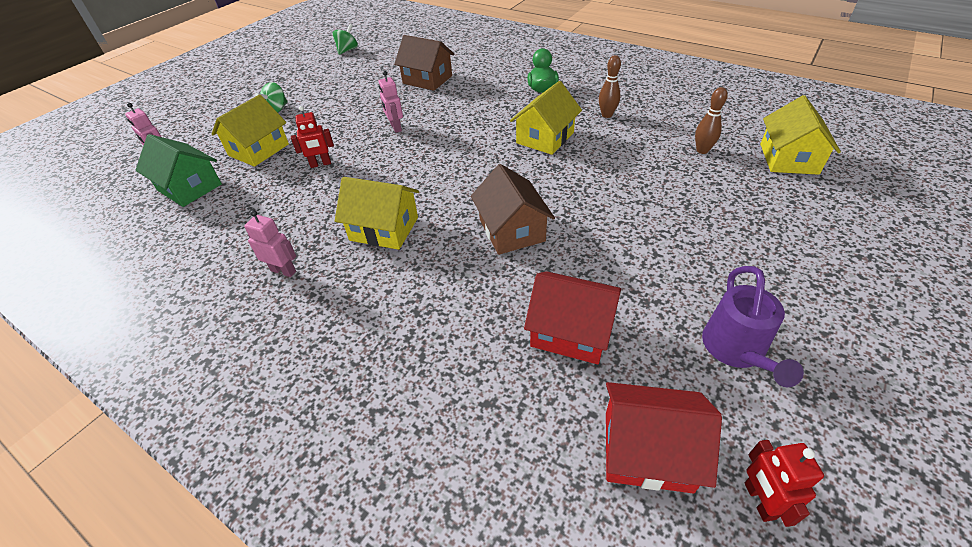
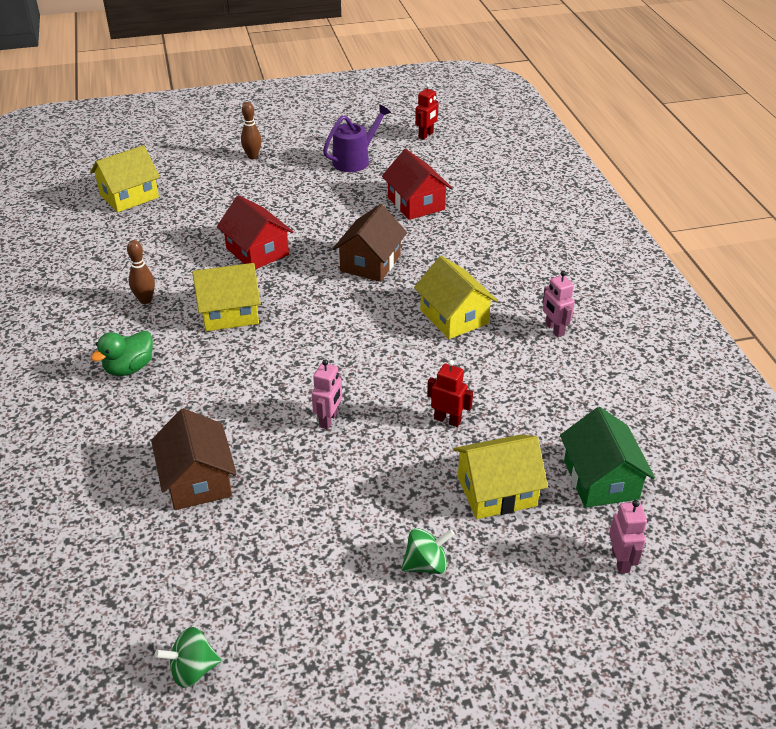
camera: 140 degrees left, 5 degrees down
(647, 451) = (445, 161): red house -> red house (257, 251)
(702, 150) = (158, 231): brown bowling pin -> brown bowling pin (252, 156)

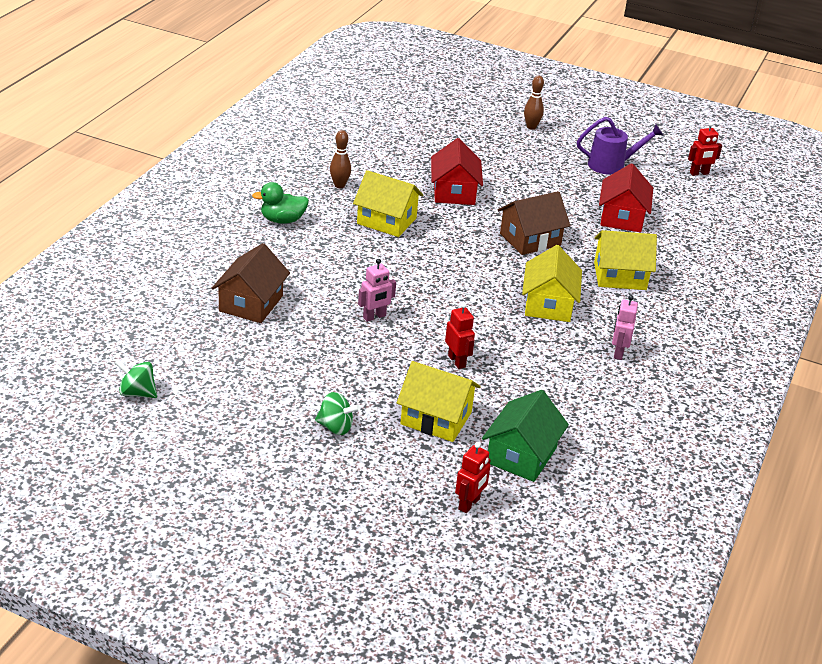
camera: 35 degrees right, 5 degrees down
(129, 196) = (406, 114): yellow house -> yellow house (620, 276)
(620, 561) = (469, 504): pink robot -> red robot

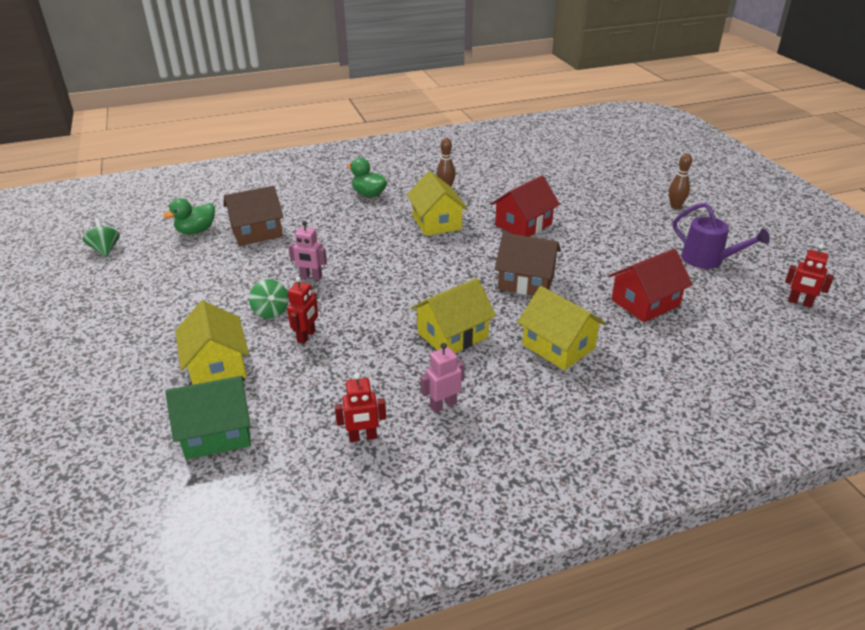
camera: 50 degrees right, 0 degrees up
(191, 331) = (196, 231): none -> green duck
(335, 427) = (152, 331): green spinning top -> green spinning top (271, 311)
(469, 504) = (117, 441): red robot -> red robot (363, 437)

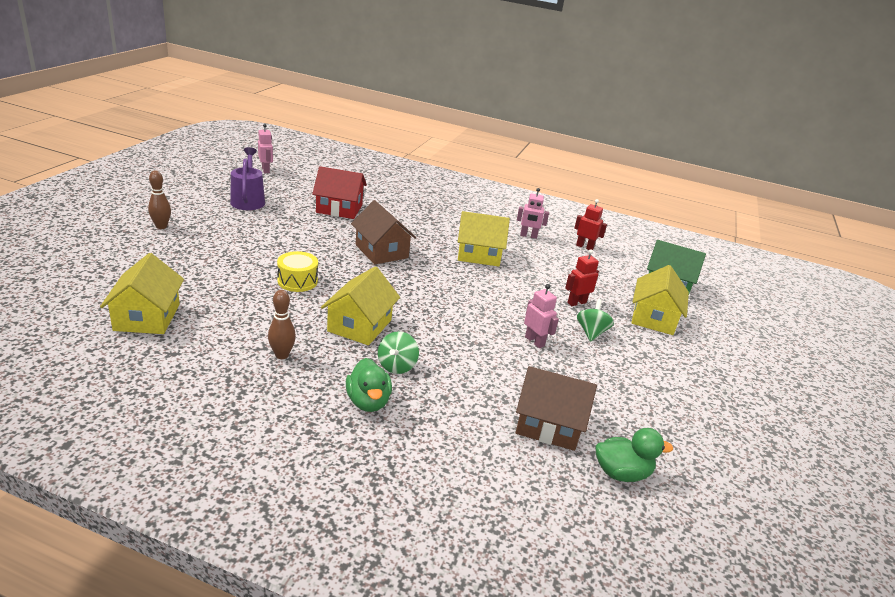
camera: 145 degrees left, 5 degrees down
(105, 249) = (751, 511): green spinning top -> green spinning top (397, 366)
(523, 225) = (297, 281): red house -> yellow drum
(558, 346) = (428, 222): yellow house -> yellow house (147, 317)
(800, 303) = (266, 170): red robot -> pink robot

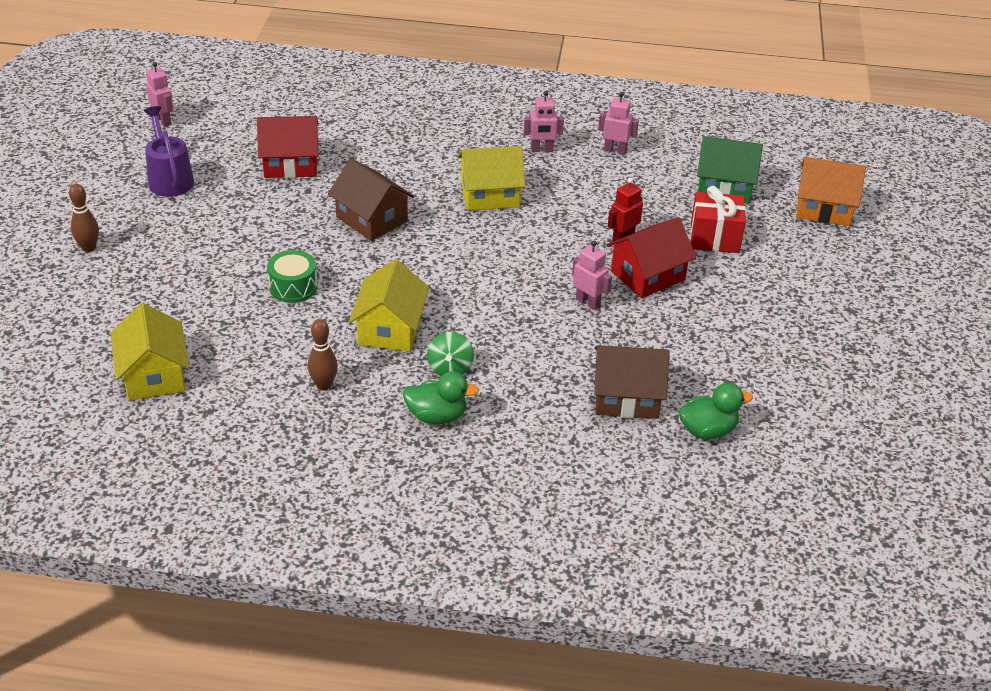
camera: 10 degrees left, 10 degrees up
(297, 281) = (293, 287): yellow drum -> green drum
(368, 402) = (437, 416): green duck -> green duck turned 60 degrees counterclockwise
(584, 247) = (615, 150): red robot -> pink robot
(591, 332) = (647, 275): green spinning top -> red house
(653, 318) = (714, 238): yellow house -> red gift
(749, 316) = (824, 208): none -> orange house

